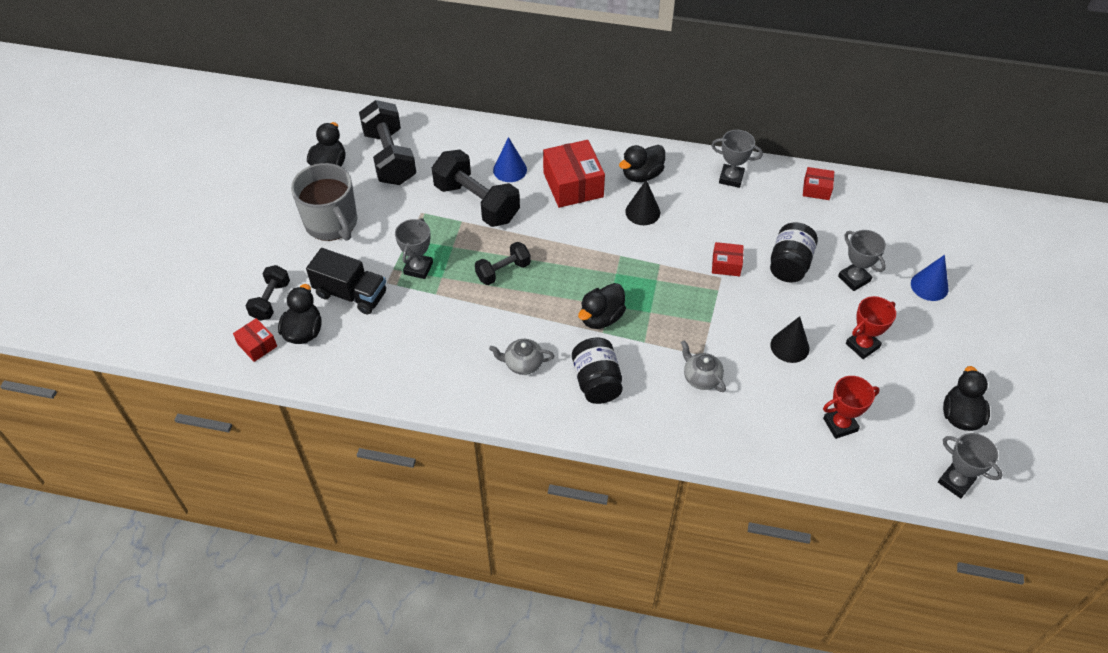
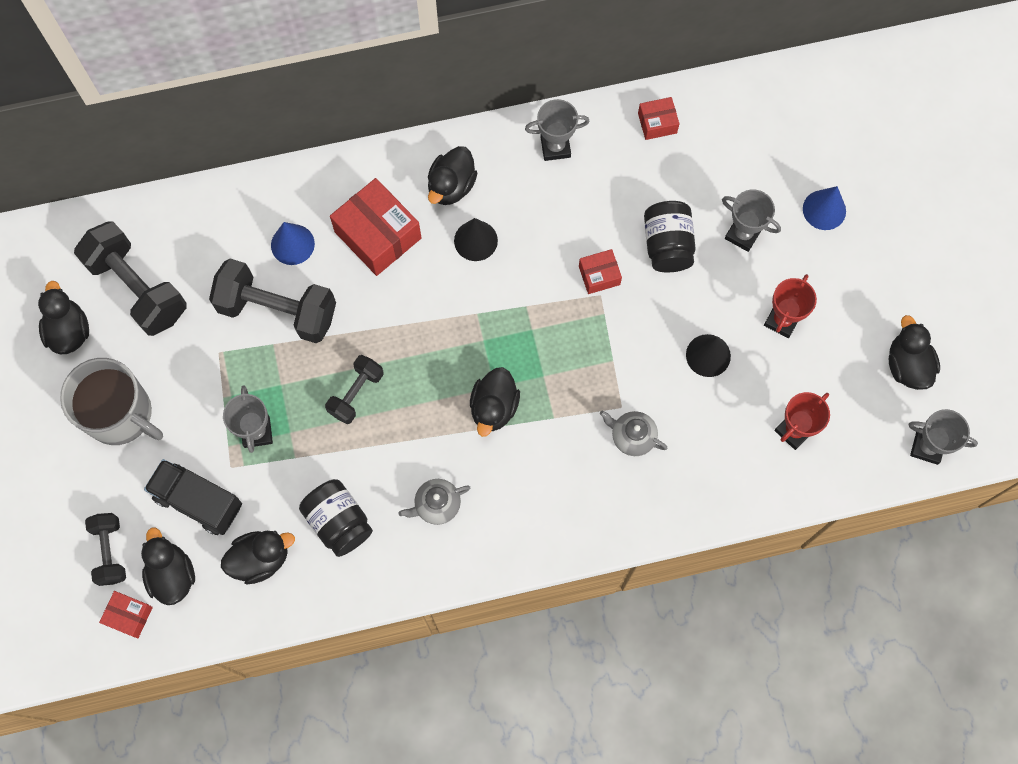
camera: 25 degrees left, 20 degrees up
(351, 294) = (198, 501): black truck -> black truck turned 150 degrees counterclockwise
(372, 347) = (260, 559): none -> black duck
(596, 382) = (525, 492): black jar -> black jar (338, 522)

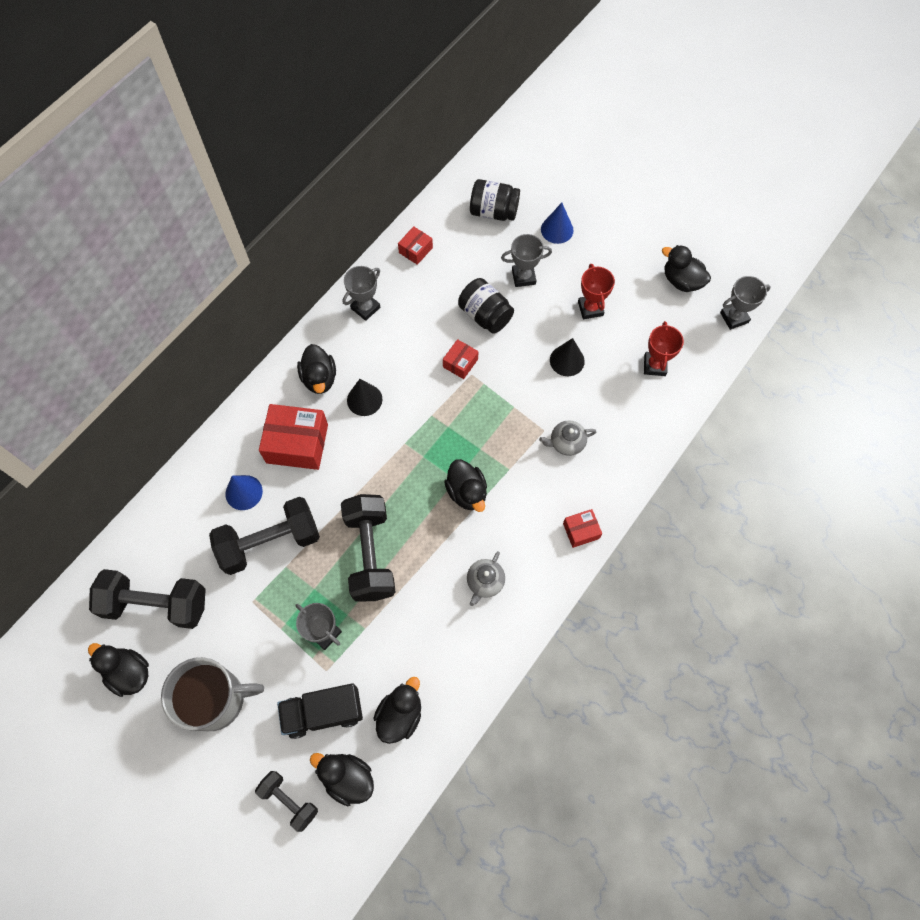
camera: 40 degrees left, 5 degrees down
(129, 616) = (341, 833): red box -> red box (581, 531)
(338, 522) = (431, 646): black jar -> black jar (493, 211)
(356, 393) = (370, 554): black dumbbell -> black dumbbell, size x1.78

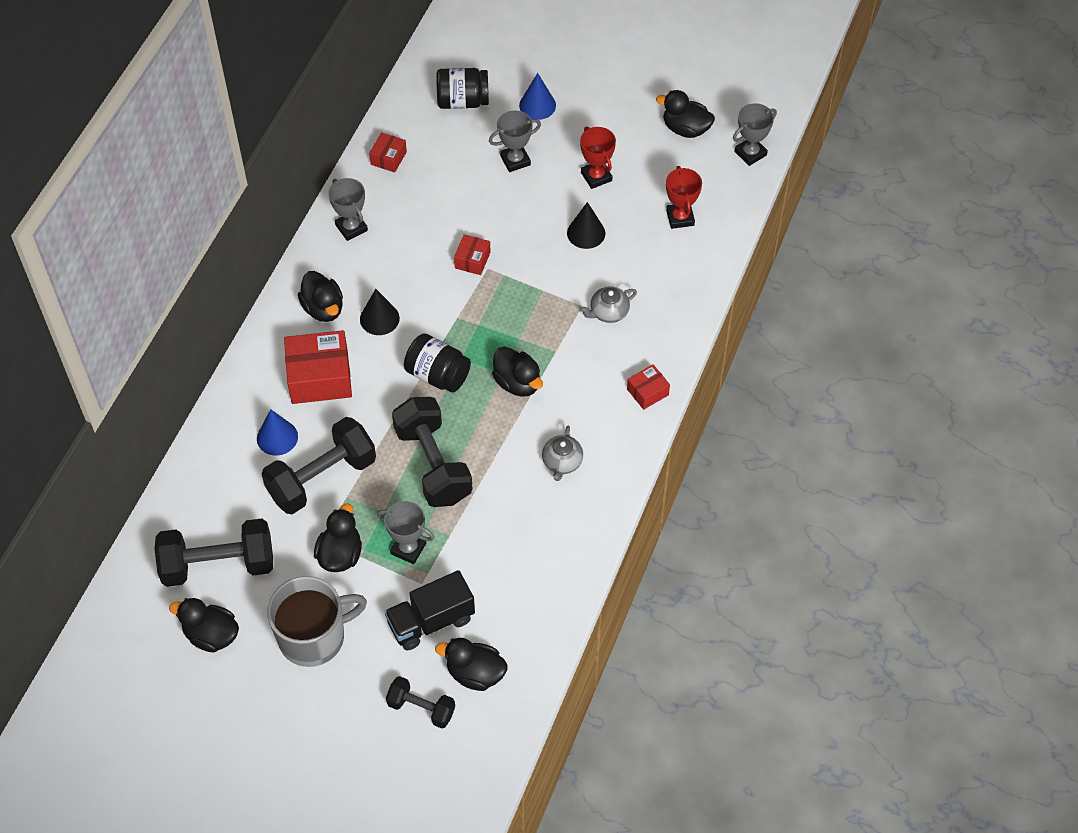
camera: 15 degrees left, 10 degrees down
(365, 308) = (351, 228): grey trophy -> grey trophy turned 60 degrees counterclockwise
(400, 714) = (511, 604): black duck -> black duck (340, 554)
(485, 315) = (485, 207): black jar -> black jar (437, 375)

